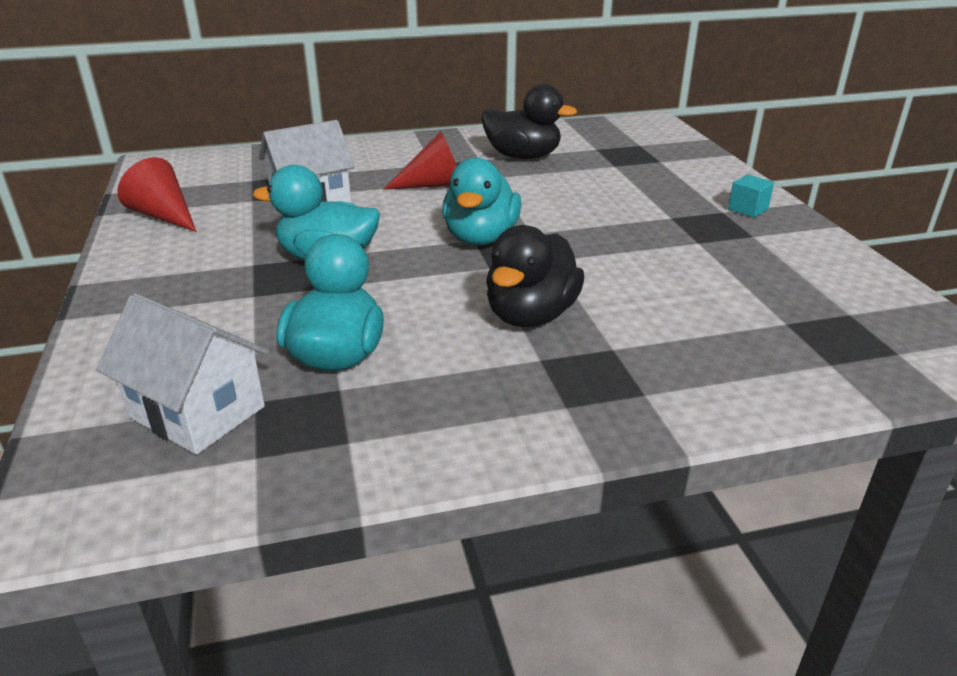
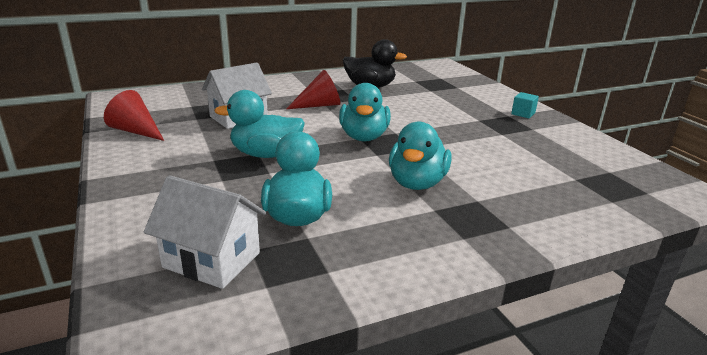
camera: 10 degrees left, 5 degrees down
(531, 315) = (417, 183): black duck -> turquoise duck

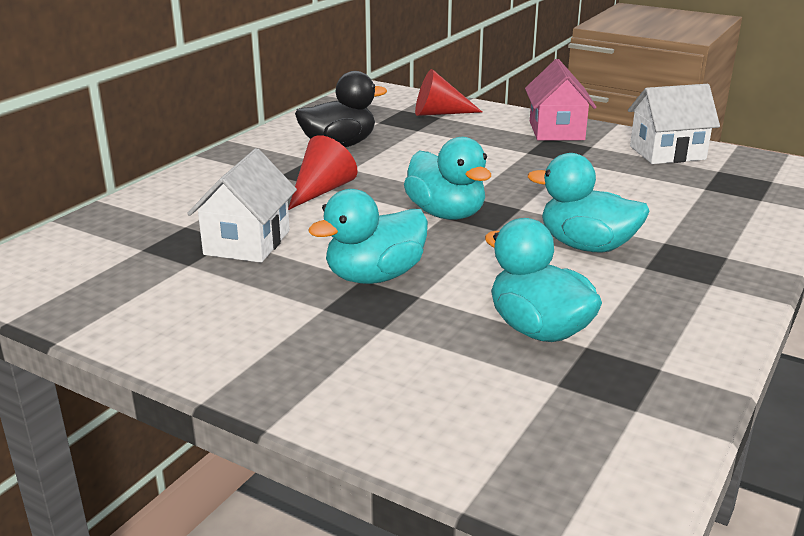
camera: 35 degrees left, 0 degrees up
(136, 131) = (134, 313): red cone -> red cone (439, 113)
(211, 260) = (541, 413): white house -> white house (667, 153)
(417, 183) = (586, 246): turquoise duck -> turquoise duck turned 135 degrees clockwise
(523, 113) = (556, 131): turquoise cube -> pink house

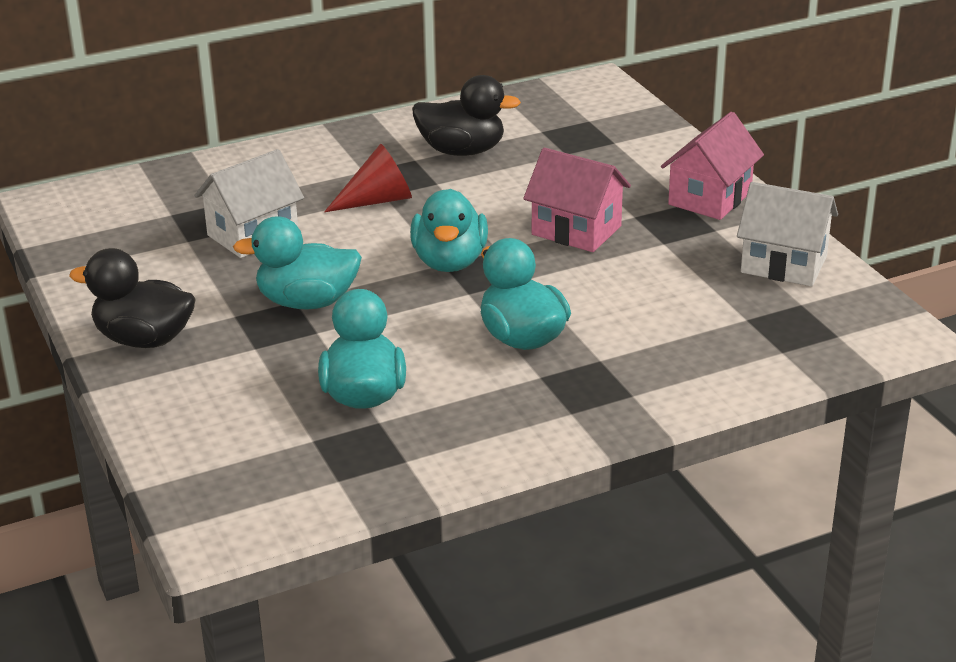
camera: 35 degrees right, 5 degrees up
(261, 359) = (144, 339): none -> black duck
(439, 113) = (620, 137): red cone -> none
(503, 170) = (576, 230): none -> pink house

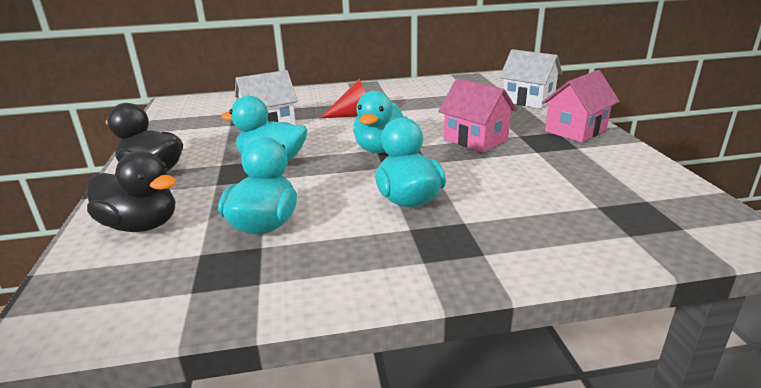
camera: 15 degrees right, 5 degrees down
(462, 151) = (419, 98): black duck -> black duck (141, 225)
(783, 264) = (631, 172): white house -> white house (528, 100)

